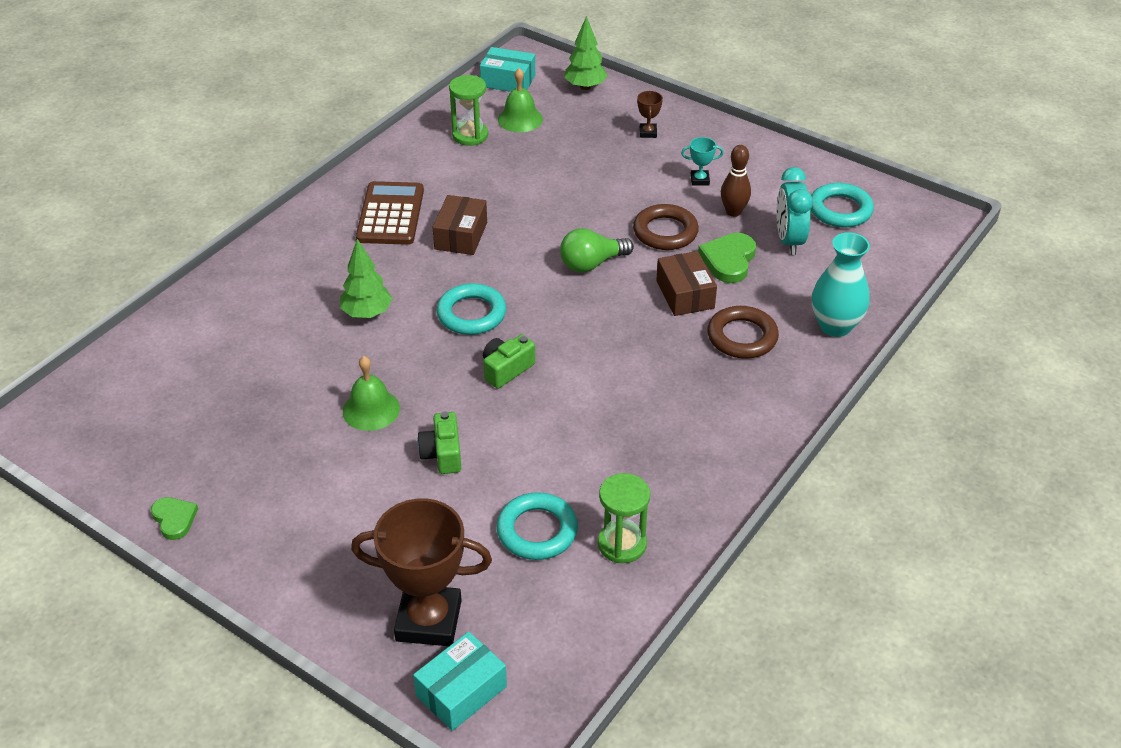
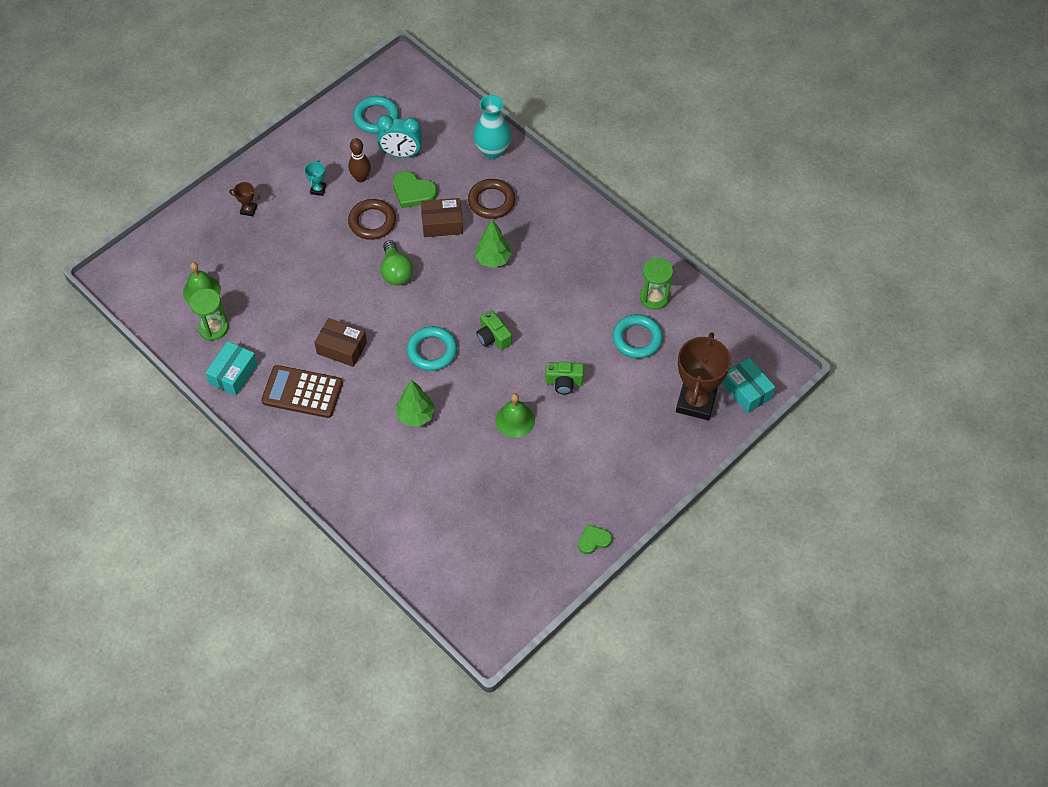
camera: 80 degrees left, 15 degrees up
(508, 81) = (143, 292): turquoise box -> turquoise box (233, 374)
(585, 87) = (171, 240): green tree -> green tree (493, 259)

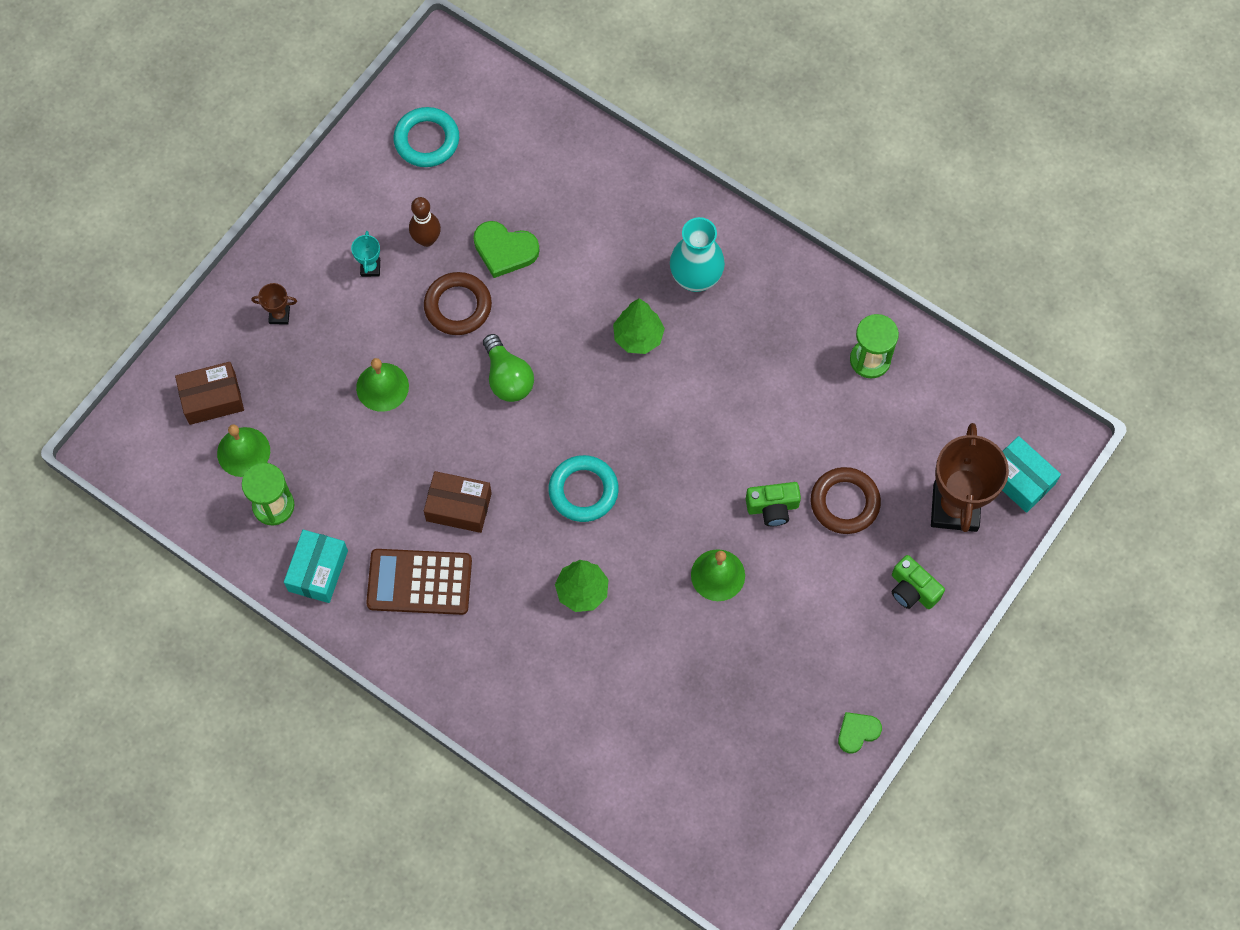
camera: 10 degrees left, 10 degrees up
(307, 264) = (382, 387): none -> green bell
(401, 154) = (475, 193): turquoise clock -> none
(442, 223) = (556, 293): brown box -> brown box (212, 398)
(491, 201) = (617, 247): brown ring -> brown ring (844, 503)
(492, 150) = (602, 167): turquoise vase -> turquoise vase (695, 278)
(493, 337) = (663, 456): green camera -> green camera (912, 589)
(637, 339) = (858, 426): turquoise ring -> none

